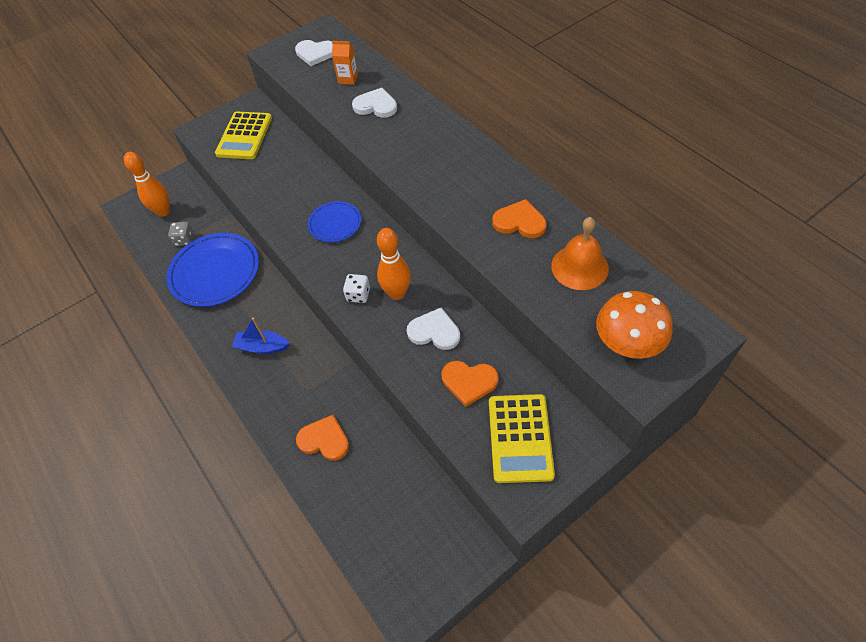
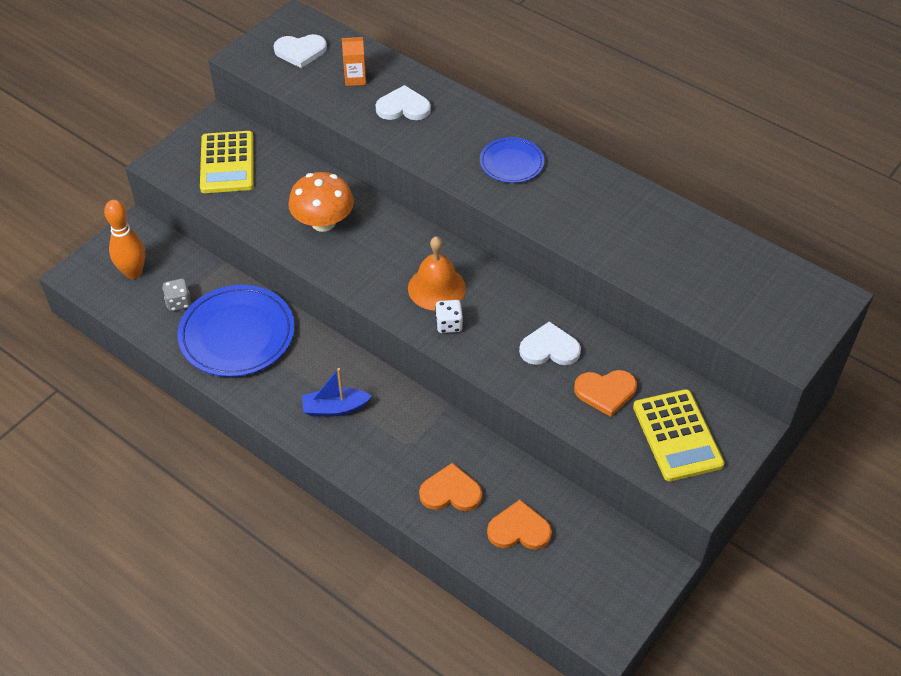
camera: 20 degrees left, 5 degrees down
(335, 224) = (388, 251): blue plate -> blue plate (511, 163)
(397, 293) = (492, 316): orange bowling pin -> none
(519, 222) = (616, 215): orange heart -> orange heart (519, 529)
(579, 267) = (694, 252): orange bell -> orange bell (436, 288)
(627, 343) = (764, 317): orange mushroom -> orange mushroom (323, 222)

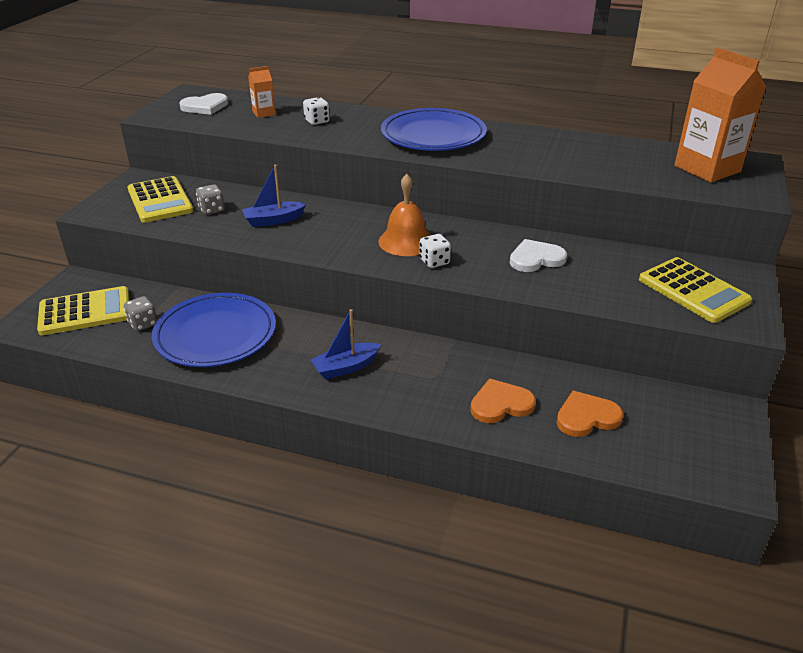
camera: 20 degrees left, 15 degrees down
(133, 273) = (85, 312): orange bowling pin -> yellow calculator
(271, 190) = (212, 210): none -> grey dice
(323, 222) = (273, 220): orange mushroom -> blue boat
(403, 107) = (317, 121): white heart -> white dice
(511, 163) = (433, 135): blue plate -> blue plate, size x1.80
(605, 392) = (608, 276): orange heart -> none
(769, 296) = (707, 169): none -> orange carton

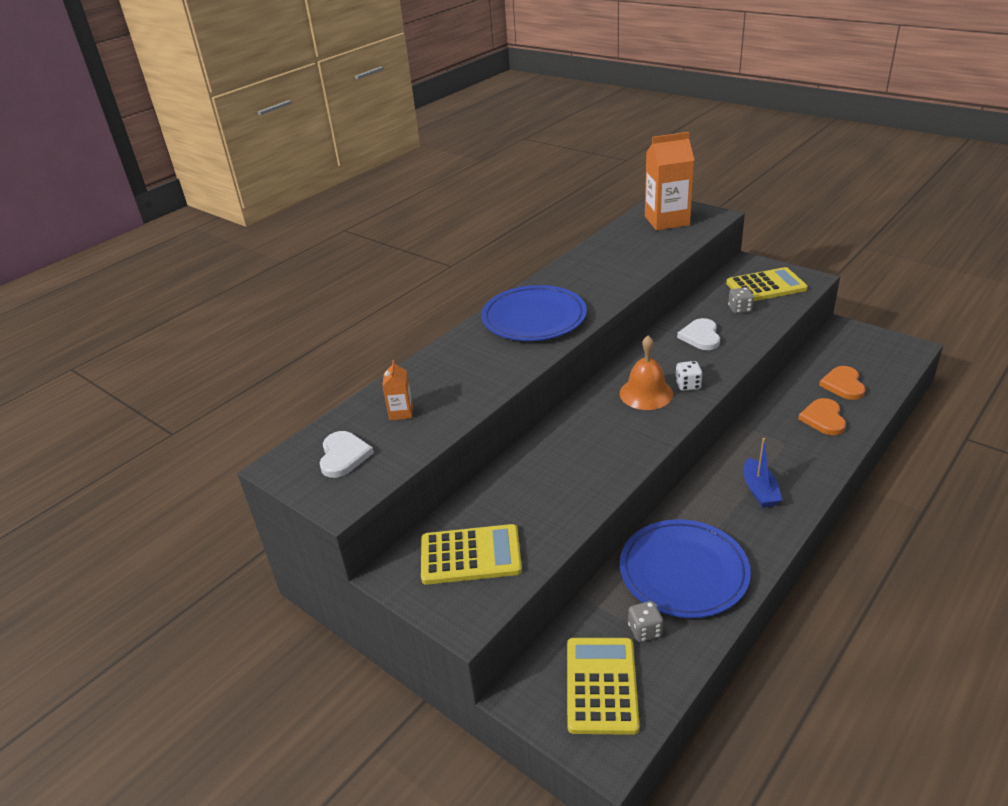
camera: 65 degrees left, 0 degrees up
(212, 210) = (518, 513): grey dice -> grey dice (739, 309)
(273, 220) = (567, 469): blue boat -> none
(317, 121) = (452, 379): white dice -> none

